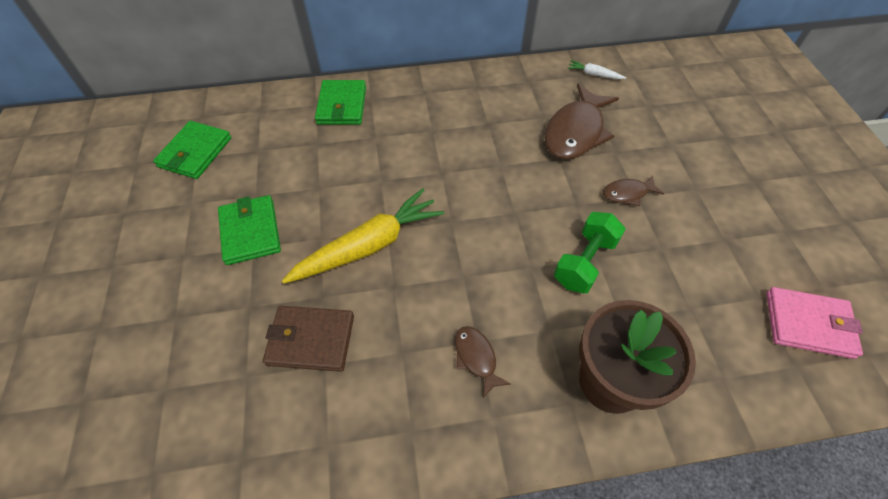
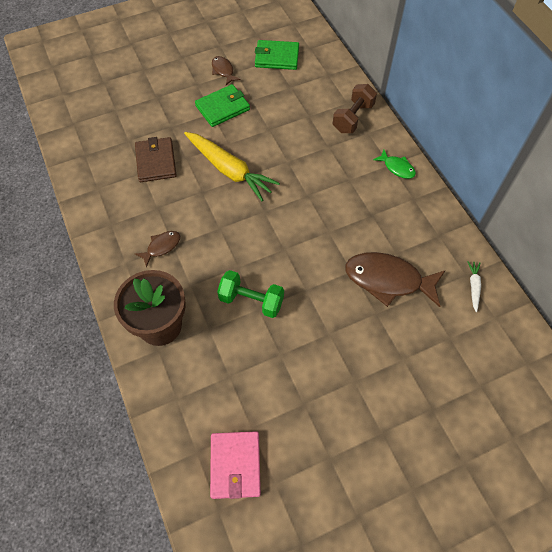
camera: 75 degrees right, 5 degrees up
(342, 105) = (353, 118): green wallet -> brown dumbbell
(431, 88) = (397, 168): none -> green fish
(627, 193) = (330, 326): brown fish -> brown fish (223, 71)

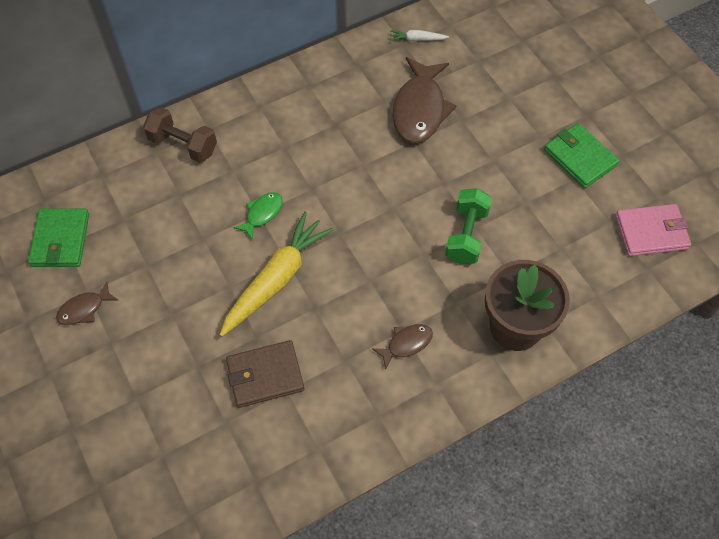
camera: 95 degrees left, 0 degrees up
(161, 247) = (406, 344): brown fish -> brown fish turned 105 degrees clockwise
(222, 108) = (161, 301): green wallet -> green wallet (580, 158)
(397, 168) = (264, 100): green fish -> green fish (262, 214)

